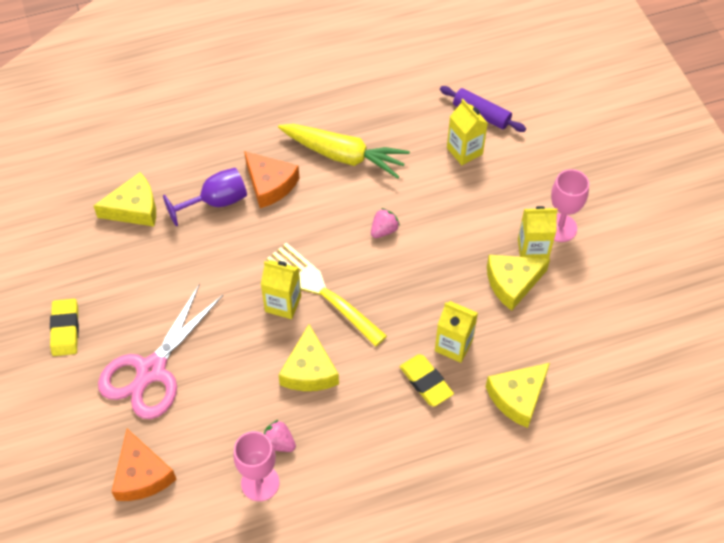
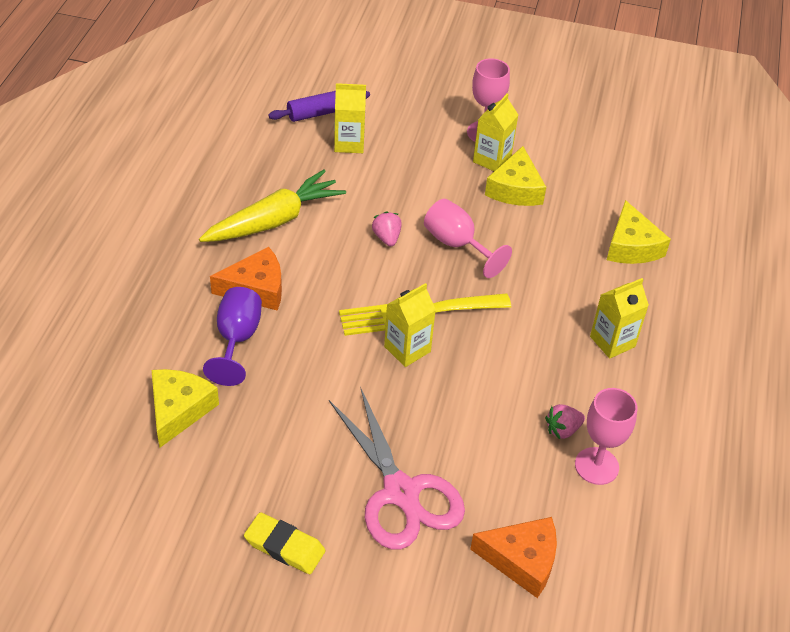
camera: 60 degrees left, 10 degrees down
(309, 370) = (499, 367): yellow cheese -> none
(415, 278) = (457, 245): none -> pink goblet
(426, 382) = (573, 294): yellow eraser -> none
(453, 345) = (549, 257): yellow carton -> yellow carton (612, 341)

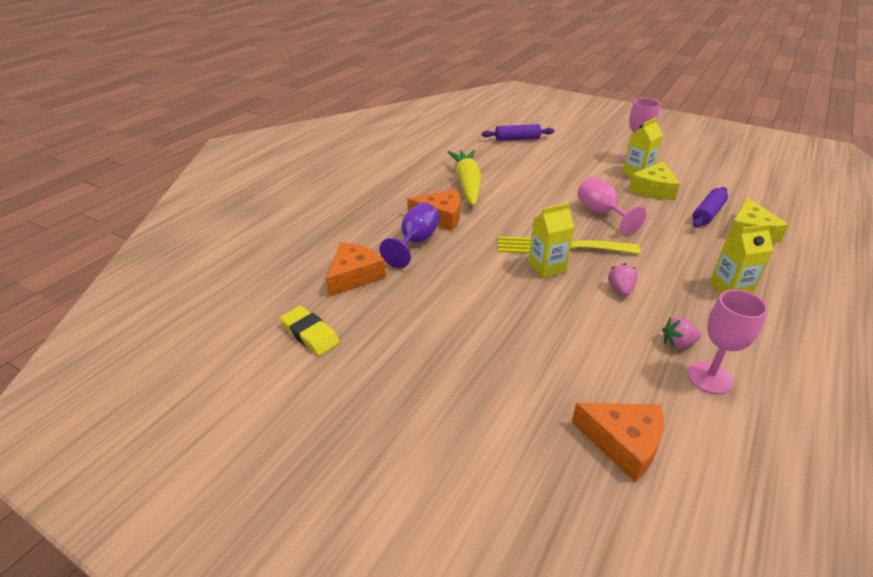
camera: 20 degrees right, 10 degrees down
(179, 410) = (354, 276): yellow cheese -> orange cheese
(274, 220) = (467, 184): yellow carrot -> yellow carrot turned 75 degrees counterclockwise
(284, 546) = (399, 383): yellow eraser -> yellow eraser (310, 334)
(349, 143) = (533, 154): yellow carton -> none
(387, 238) = (547, 203): pink strawberry -> pink strawberry (620, 290)
(401, 492) = (516, 363): pink scissors -> none
(583, 223) = (708, 214): none -> purple rolling pin

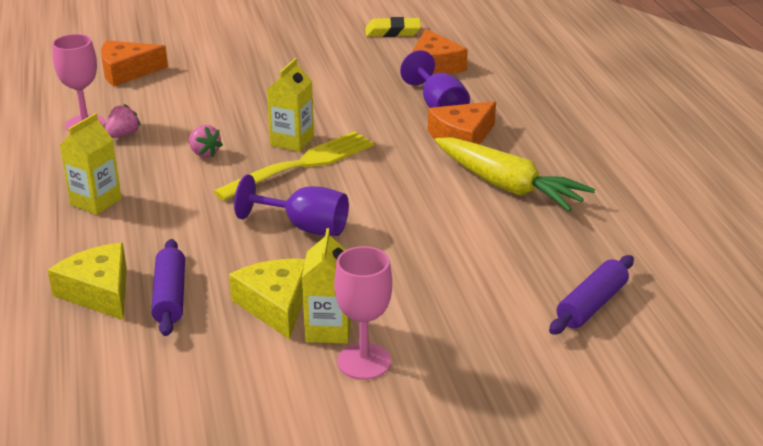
camera: 135 degrees right, 5 degrees down
(601, 213) = (305, 227): pink goblet -> purple goblet

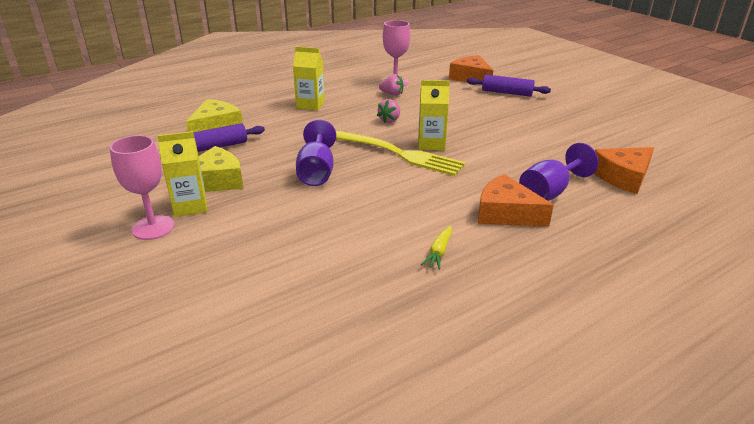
camera: 70 degrees right, 0 degrees up
(393, 32) = (659, 147): yellow eraser -> none
(507, 186) = (439, 252): yellow carrot -> yellow carrot, size x0.40
(591, 305) = (254, 336): purple rolling pin -> purple rolling pin (507, 93)

